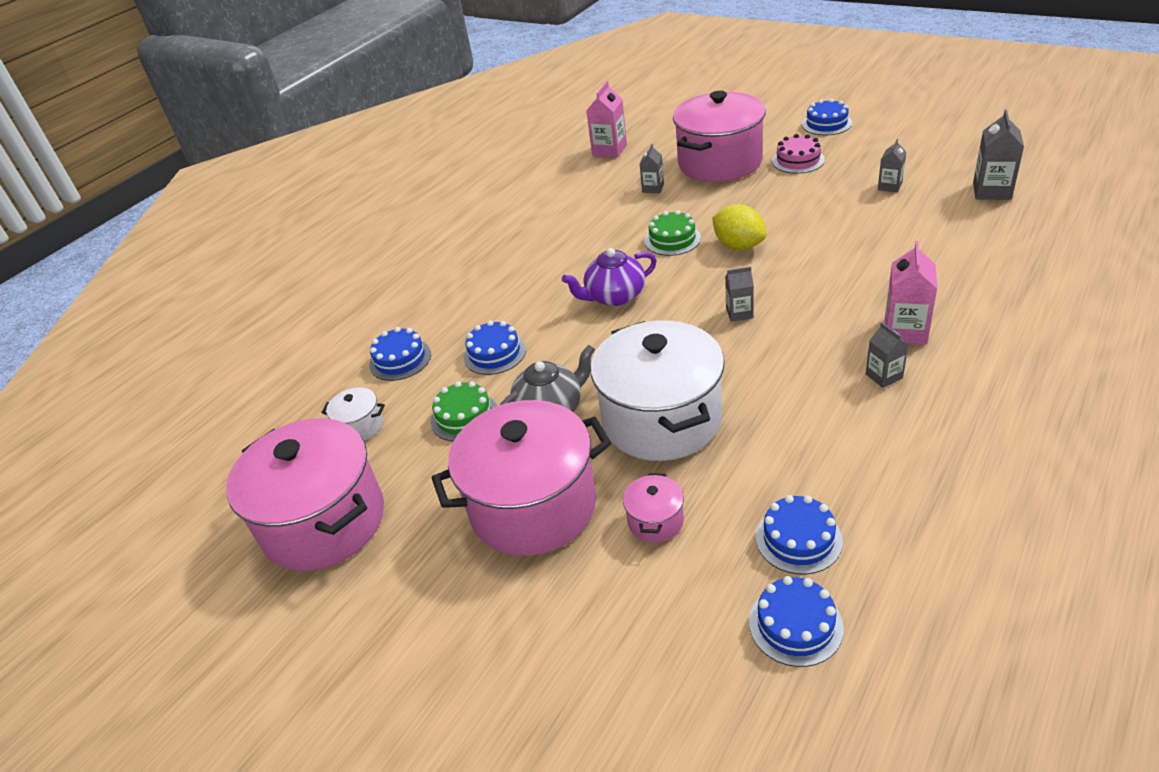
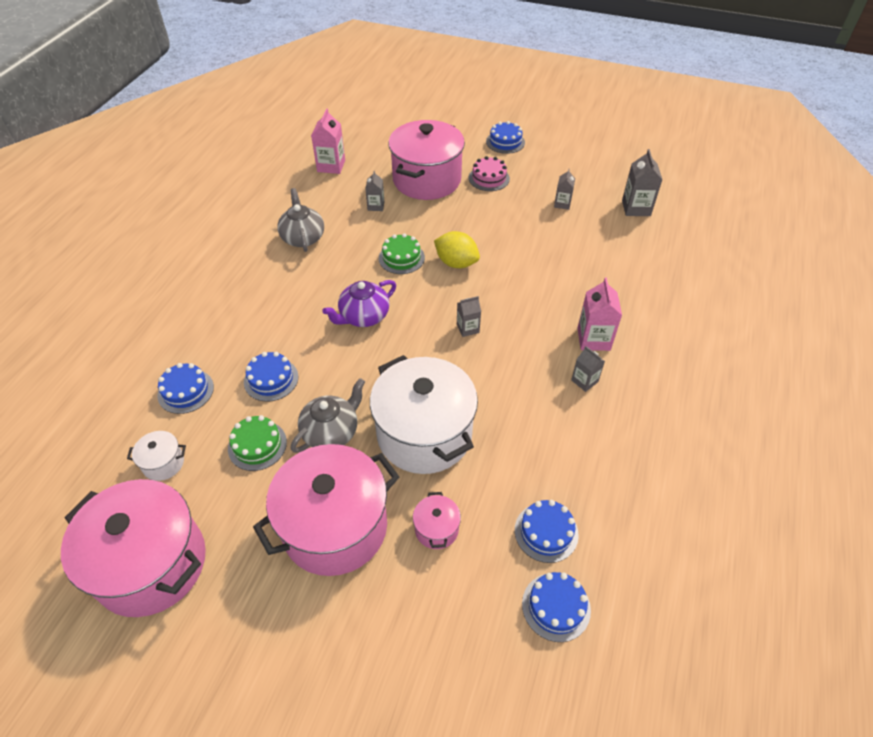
camera: 20 degrees left, 10 degrees up
(562, 218) = (303, 237): none -> grey teapot

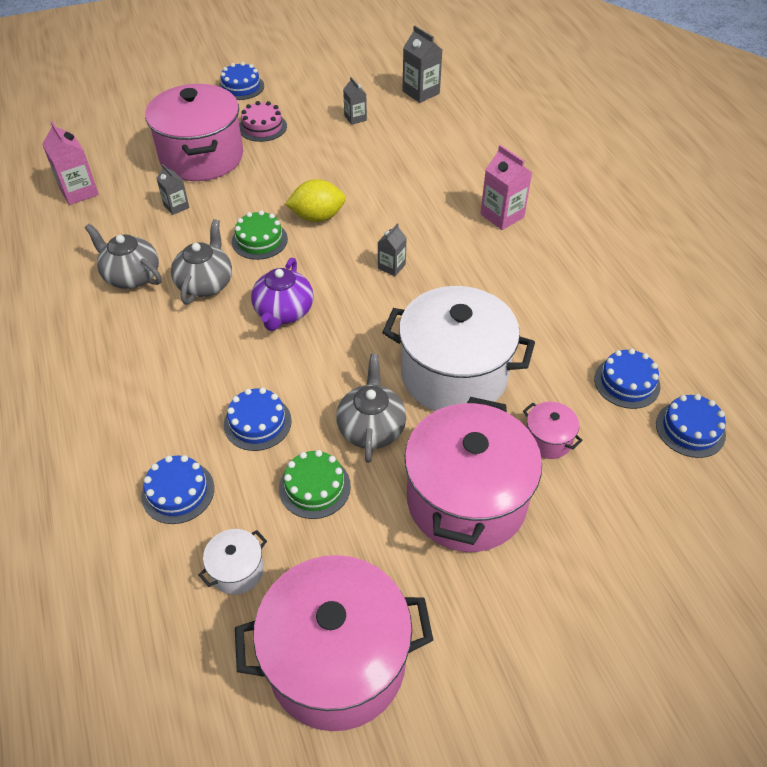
camera: 40 degrees left, 0 degrees up
(338, 268) = (205, 283): none -> grey teapot
(584, 381) = (530, 252): grey carton -> none

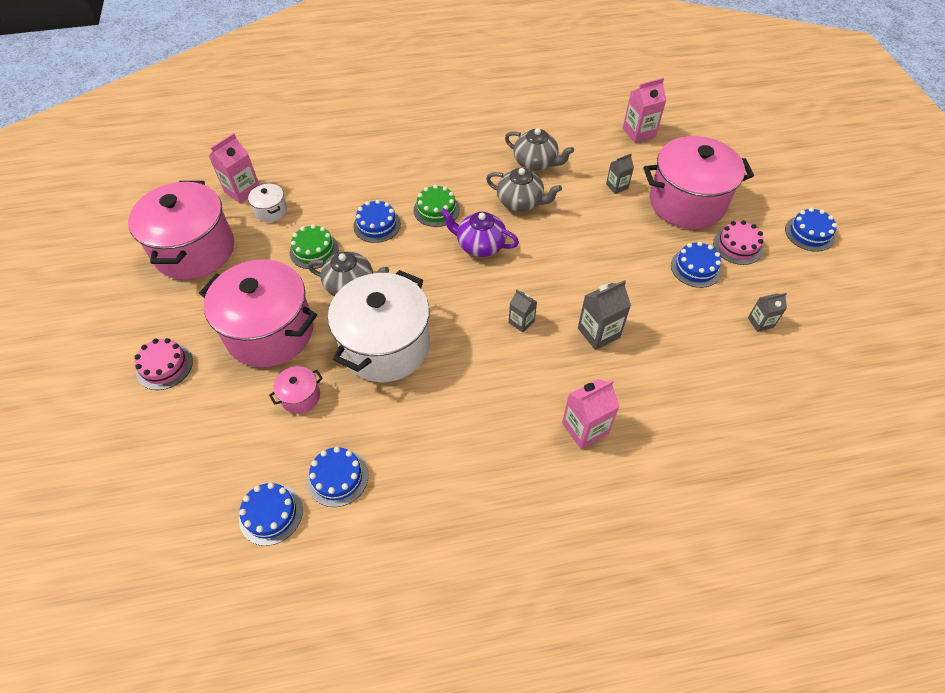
camera: 100 degrees right, 5 degrees up
(131, 276) = (536, 163): grey teapot -> grey teapot turned 75 degrees clockwise
(178, 492) = (336, 186): blue cake -> blue cake (695, 268)
(190, 633) = (242, 191): none -> pink carton
(259, 240) = (568, 235): green cake -> green cake (436, 210)
(317, 217) = (595, 276): yellow lemon -> none
(421, 92) = (822, 393): grey carton -> grey carton (598, 333)
(558, 615) = (164, 366): none -> pink cake

